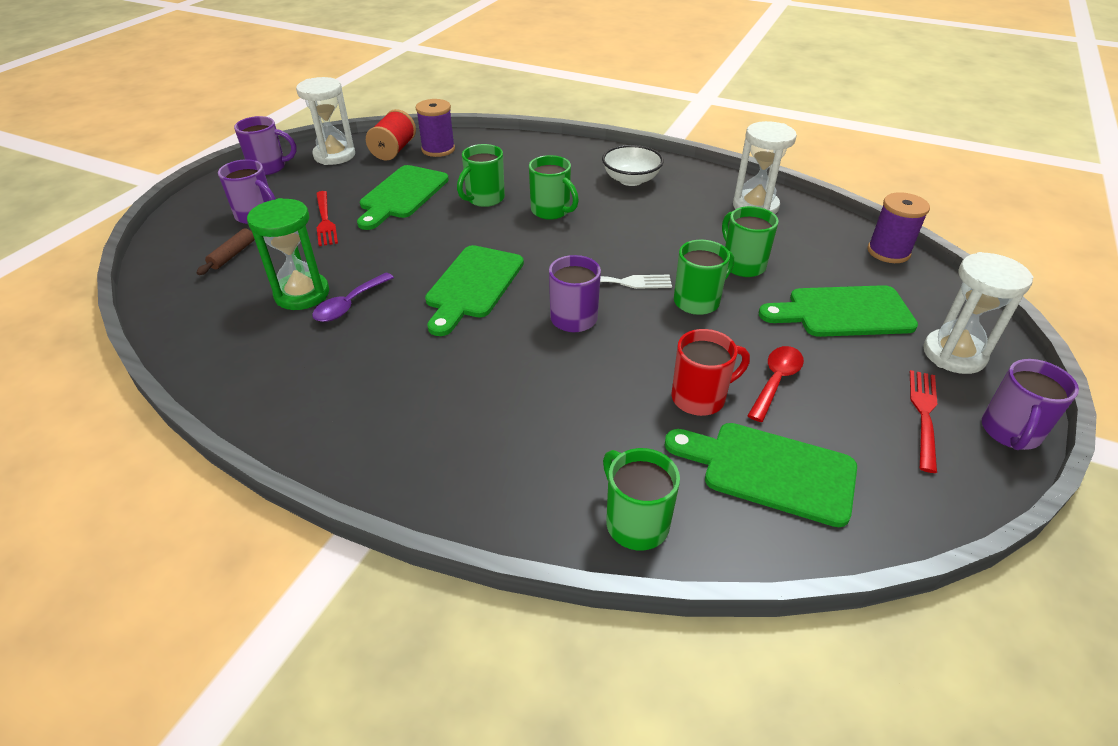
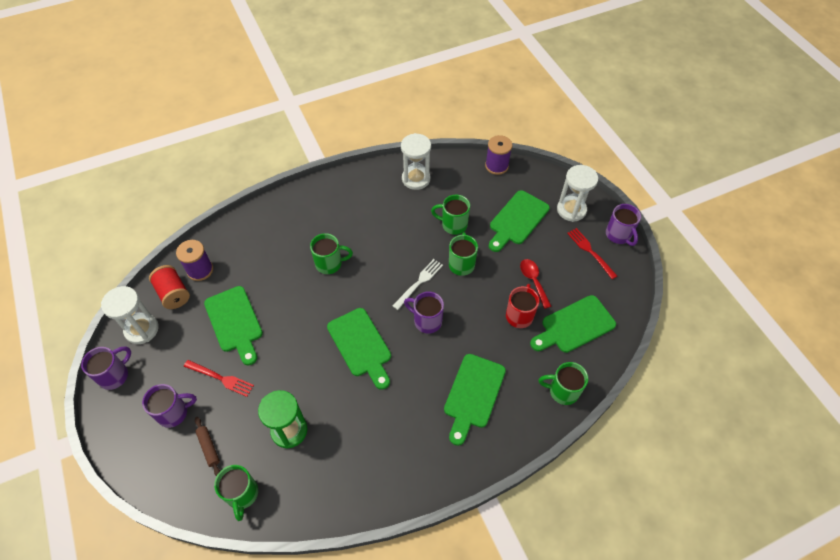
camera: 50 degrees left, 15 degrees up
(349, 305) = (322, 412): purple spoon -> none
(484, 199) = (284, 285): green mug -> green mug (242, 494)
(513, 420) = (473, 394): none -> green cutting board
(631, 180) = (338, 207): white bowl -> none

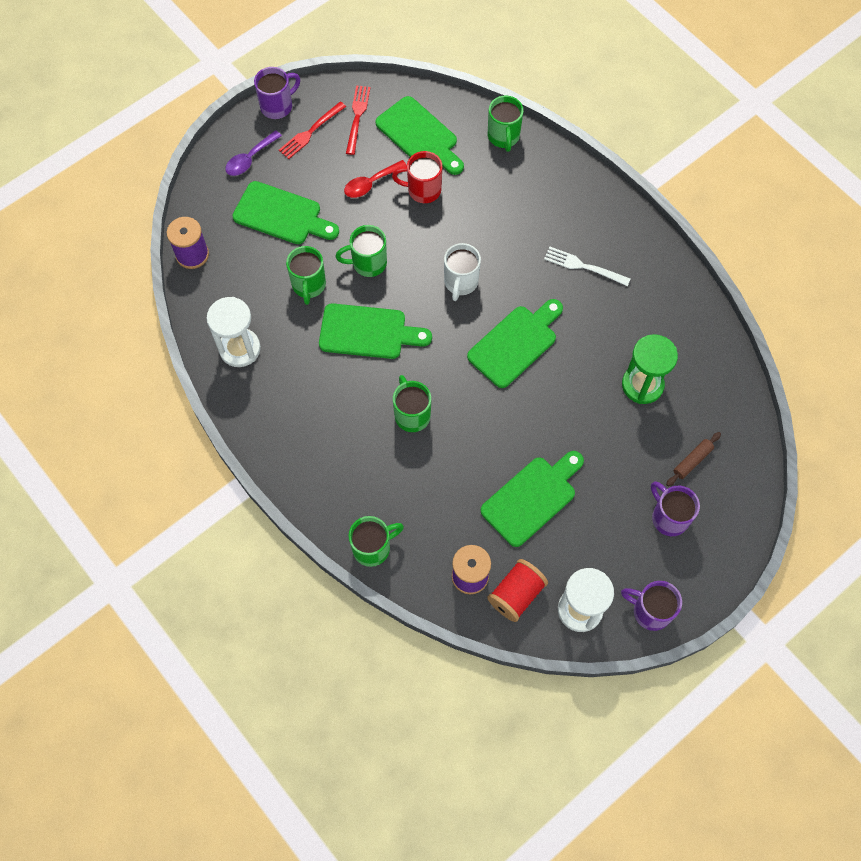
camera: 105 degrees left, 10 degrees up
(221, 378) = (609, 483): red fork -> red fork (357, 117)
(242, 494) = (725, 406): green mug -> green mug (373, 548)
(419, 282) = (409, 303): white fork -> white fork (583, 266)
(426, 321) = (460, 282): purple mug -> white mug
(473, 394) = (536, 217): green cutting board -> green cutting board (368, 332)
(571, 210) = (250, 159): white hourglass -> purple spoon

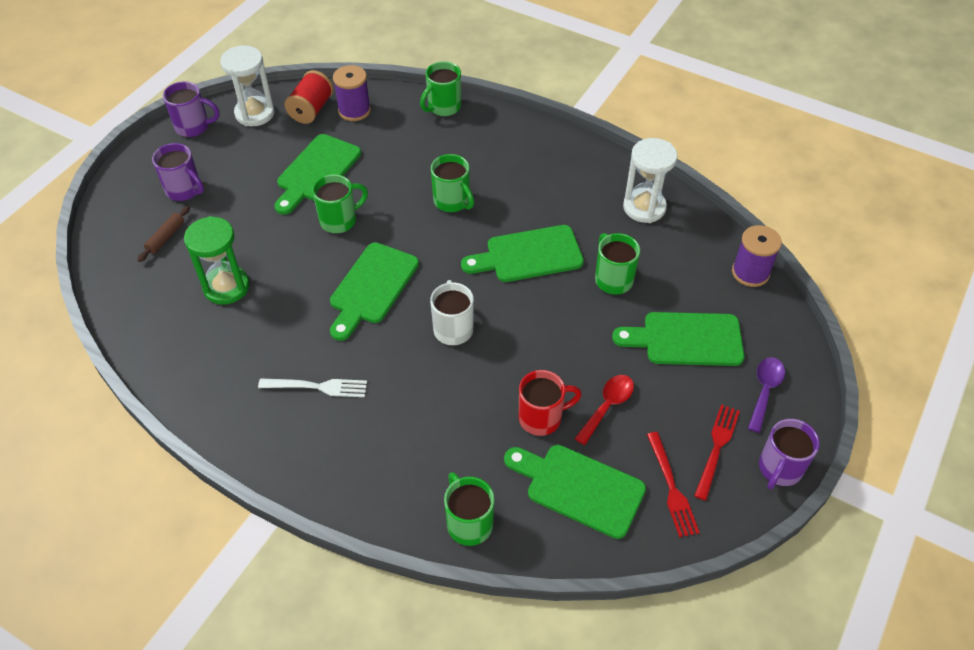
camera: 160 degrees right, 15 degrees down
(368, 263) = (563, 318): green mug -> green mug (339, 220)

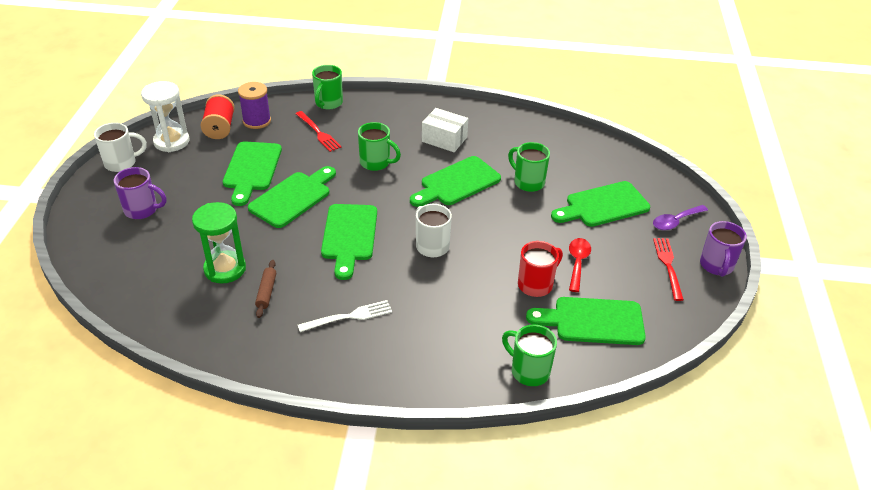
camera: 25 degrees left, 10 degrees down
(166, 237) = (146, 248): brown rolling pin -> brown rolling pin (266, 292)
(193, 127) = (121, 163): purple mug -> white mug
(339, 220) = (293, 198): green mug -> green cutting board
(547, 192) = (444, 139): none -> white box
(644, 207) = (520, 132): white hourglass -> none
(671, 487) = (655, 300): red fork -> red fork (318, 132)
(750, 273) = (618, 154): purple spool -> none
(765, 390) = (675, 221): purple spoon -> purple spoon turned 120 degrees counterclockwise

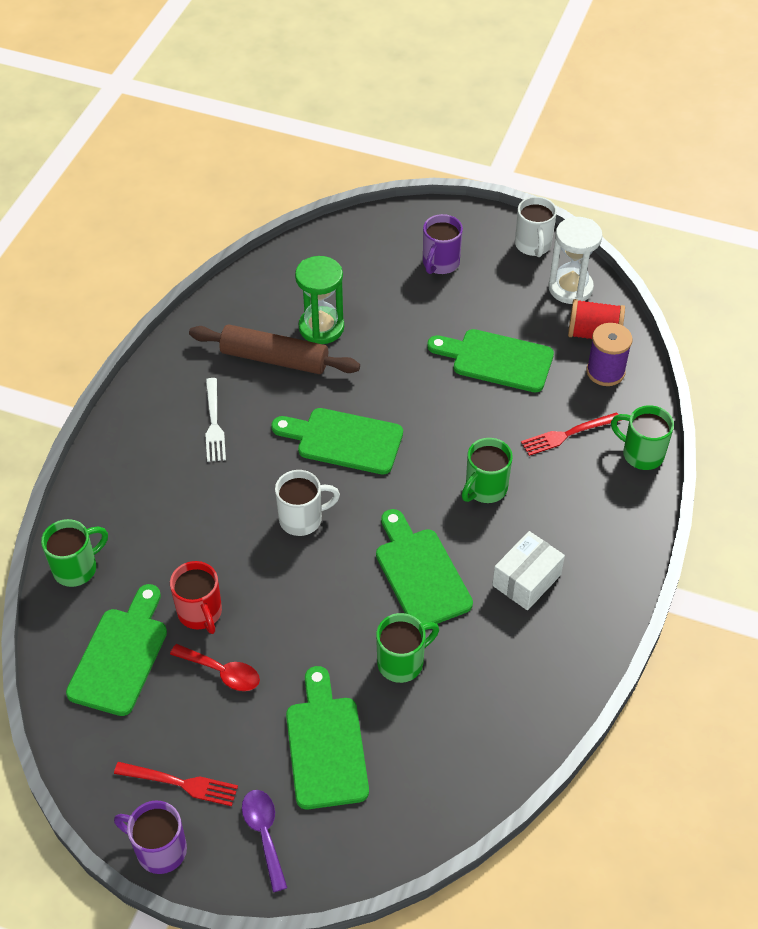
camera: 105 degrees right, 10 degrees up
(266, 292) = (274, 359): brown rolling pin -> brown rolling pin, size x2.07
(293, 198) = (430, 395): green cutting board -> none

